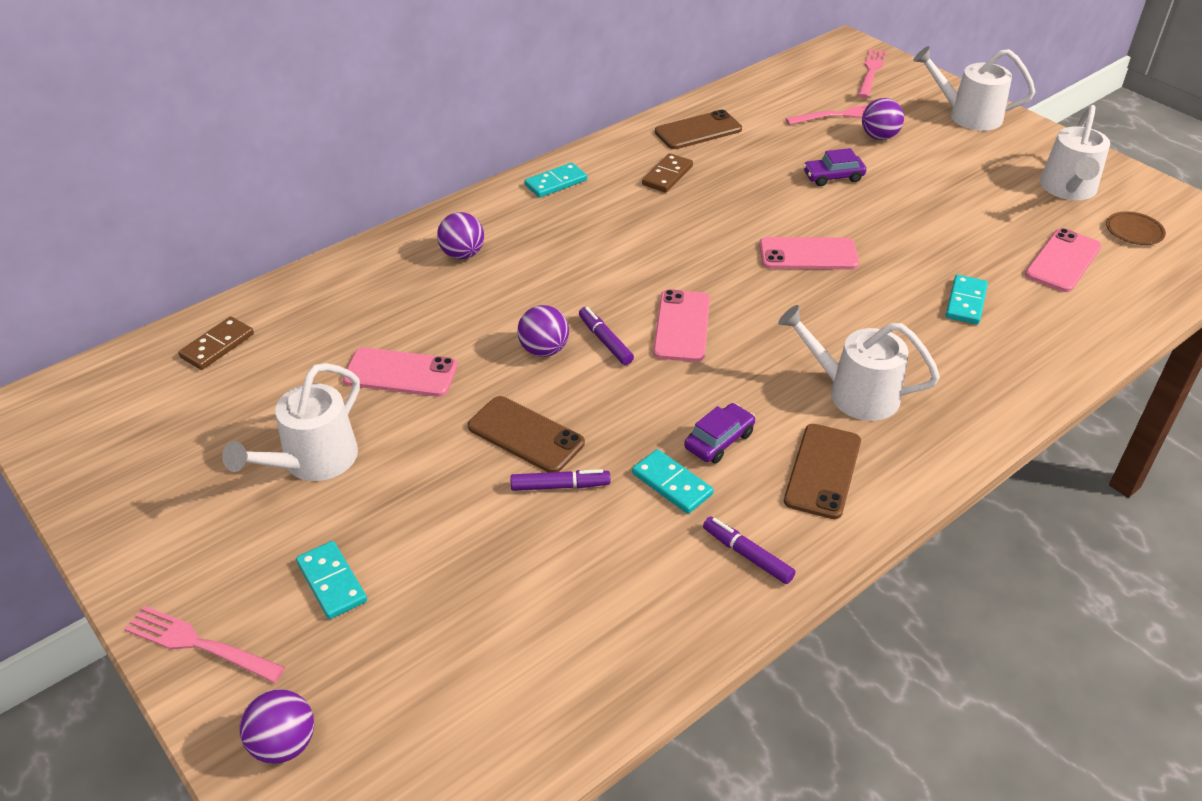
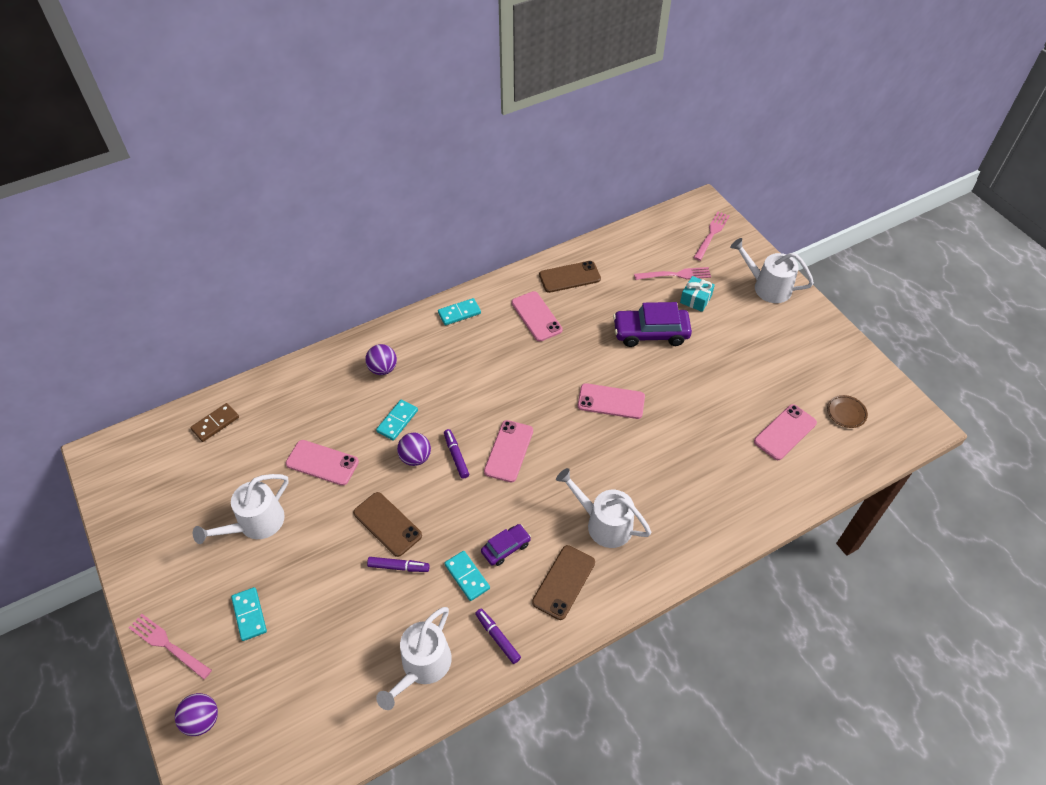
camera: 10 degrees right, 10 degrees up
(667, 175) = (536, 316): brown domino -> pink phone
(833, 177) = (650, 333): purple car -> purple car, size x1.80
(879, 137) = (695, 299): purple ball -> turquoise gift
(966, 302) = (704, 459): turquoise domino -> turquoise domino (397, 421)
(1068, 189) = (814, 367): white watering can -> white watering can (422, 666)

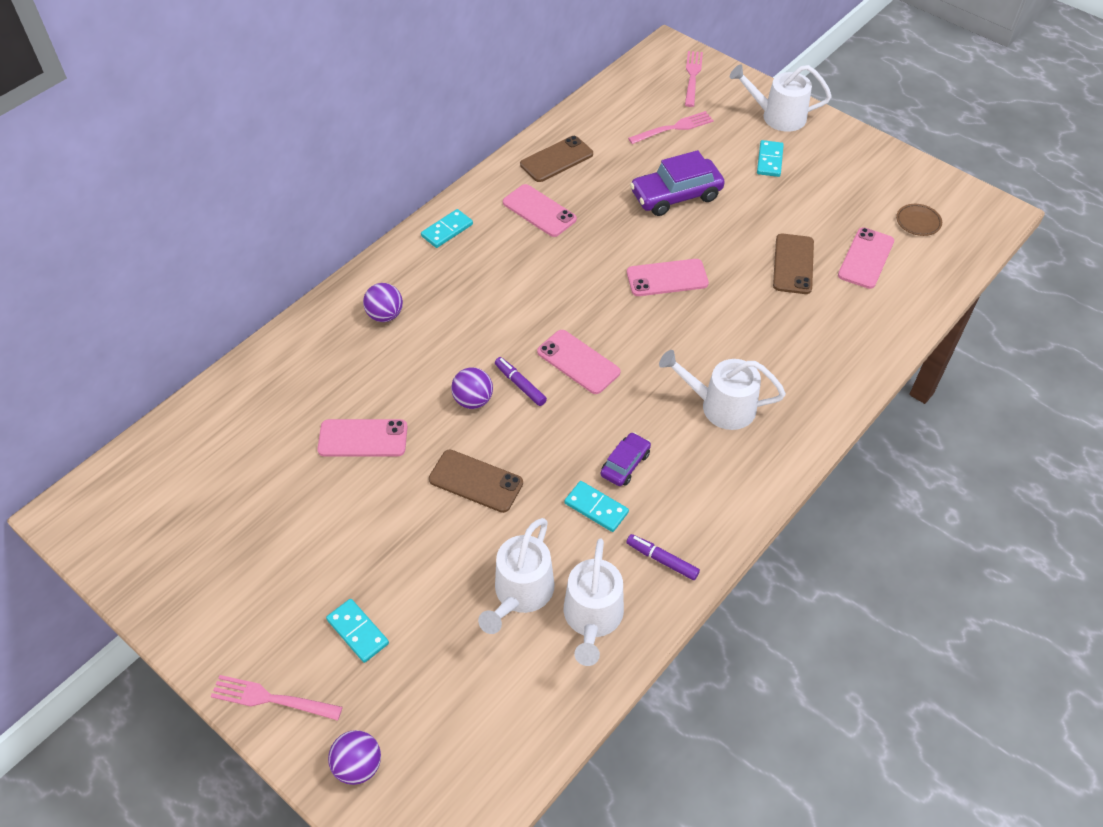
camera: 20 degrees left, 0 degrees up
(215, 423) = (204, 434): brown domino -> none
(255, 524) = (314, 530): white watering can -> white watering can (520, 593)
(397, 421) = (431, 367): turquoise domino -> turquoise domino (769, 160)
(398, 567) = (512, 522): purple marker -> none
(509, 451) = (578, 362): pink phone -> pink phone turned 45 degrees counterclockwise
(563, 582) = (706, 479): brown phone -> brown phone (793, 264)
(695, 299) = (708, 148): turquoise gift -> none

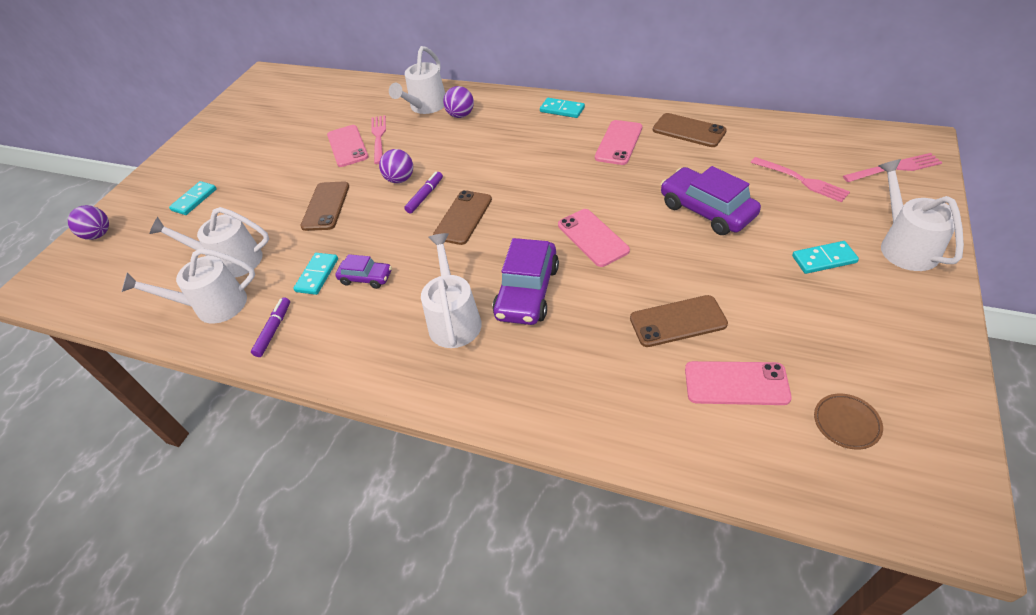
camera: 75 degrees right, 5 degrees down
(271, 699) = (146, 185): pink fork -> pink fork (378, 137)
(337, 342) = (426, 106): none -> white watering can
(578, 362) = (463, 217): pink phone -> brown phone
(712, 344) = (527, 292): none -> purple car

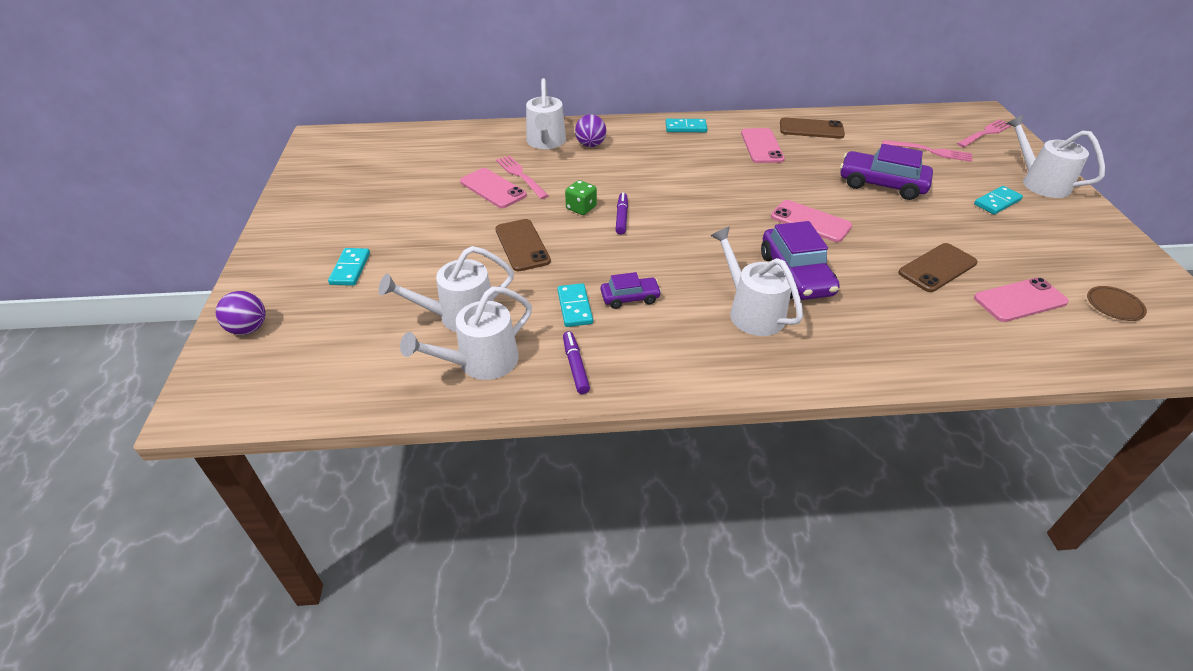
camera: 30 degrees left, 5 degrees down
(400, 179) = (581, 208): purple ball -> green dice
(463, 217) = (678, 228): brown phone -> none

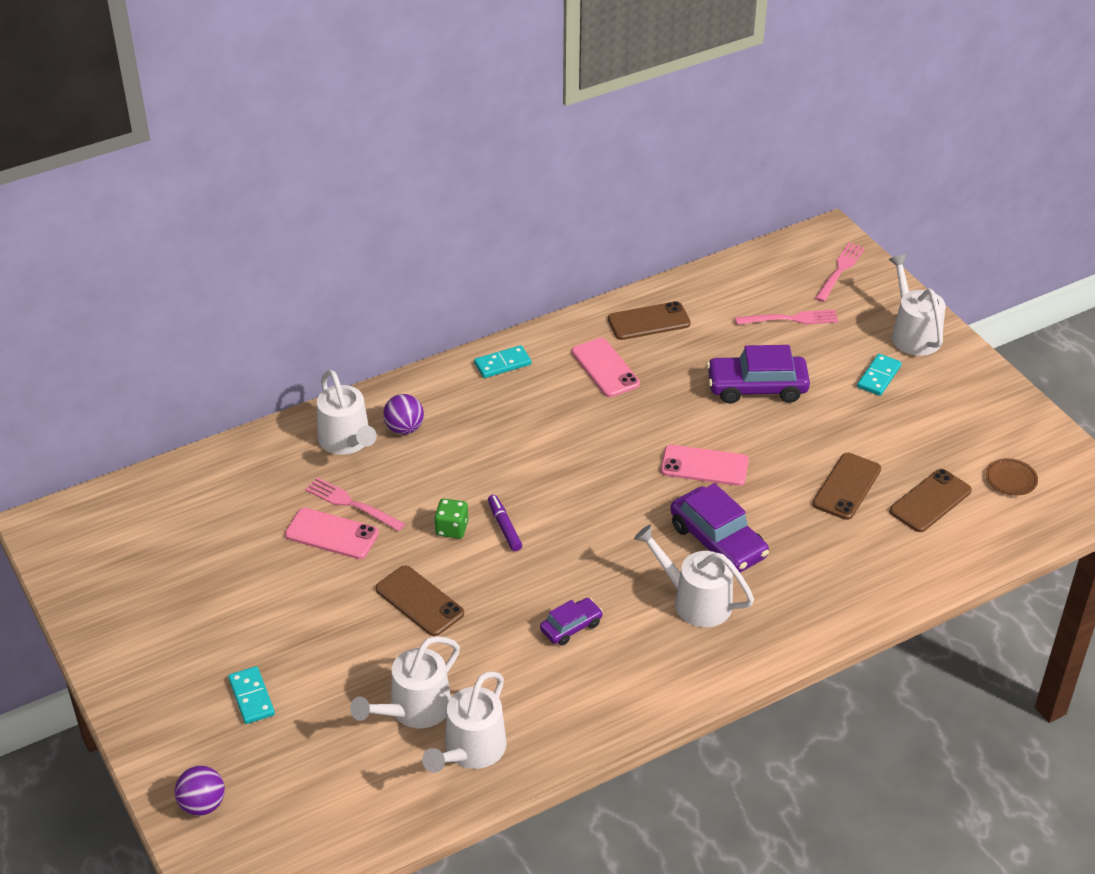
camera: 25 degrees left, 0 degrees up
(575, 307) = (523, 657): turquoise domino -> none
(575, 366) = (563, 721): purple marker -> none
(1020, 300) = (930, 501): pink phone -> brown phone
(1039, 182) = (913, 333): white watering can -> white watering can turned 45 degrees clockwise

